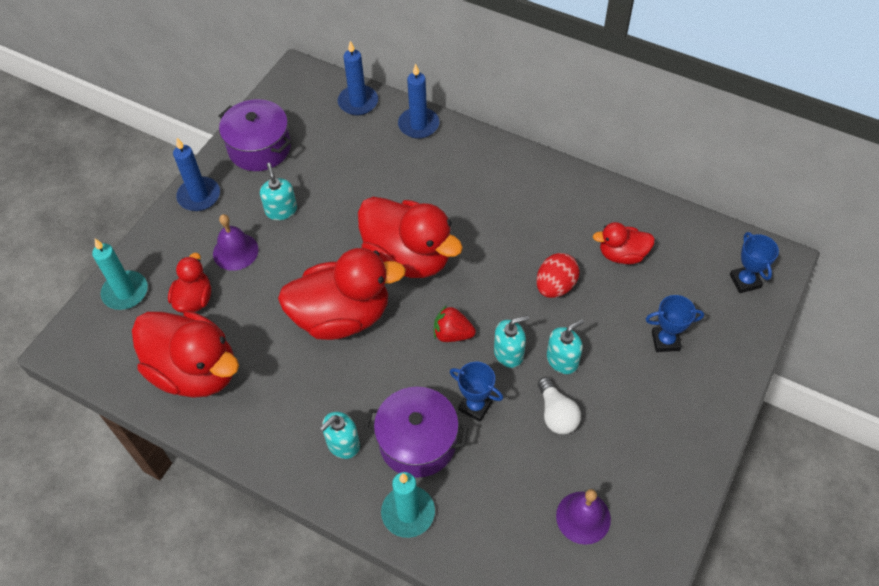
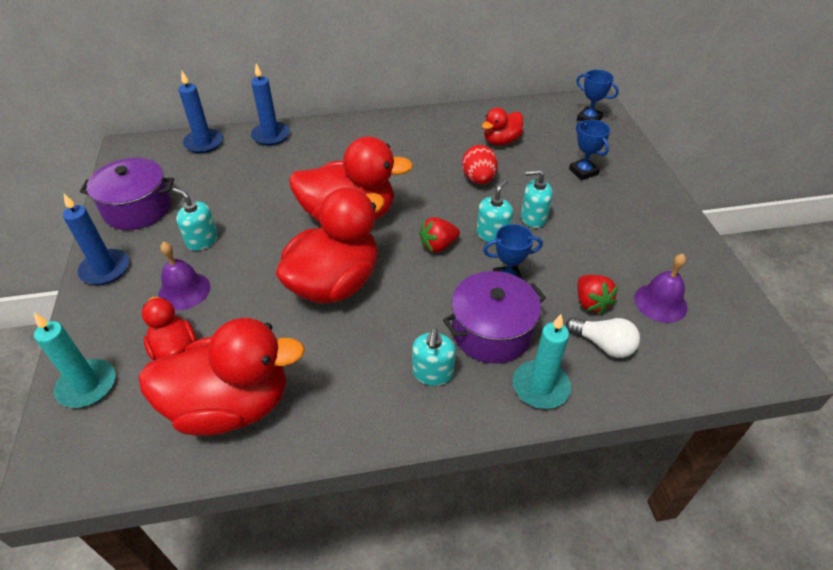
camera: 40 degrees left, 10 degrees down
(523, 474) = (591, 303): none -> red strawberry
(556, 414) = (568, 251): white light bulb -> white light bulb (603, 344)
(562, 360) = (533, 218): turquoise soap dispenser -> turquoise soap dispenser turned 105 degrees counterclockwise
(665, 341) = (583, 172): blue trophy -> blue trophy turned 75 degrees counterclockwise

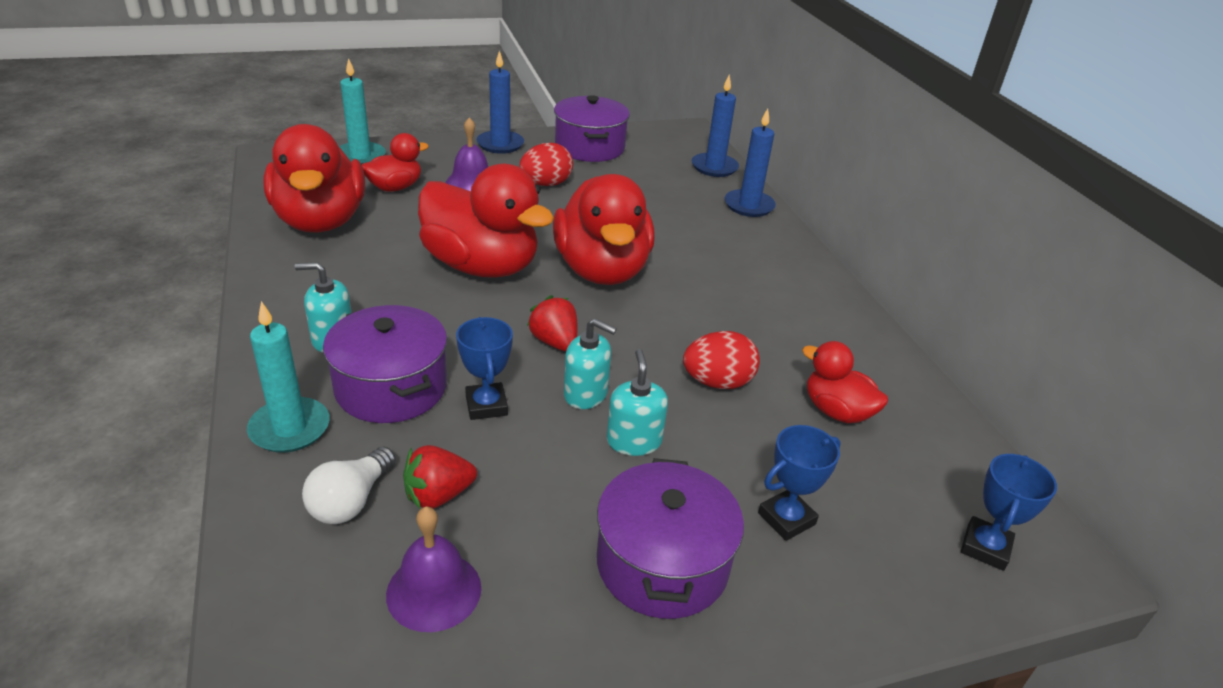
camera: 80 degrees right, 10 degrees down
(202, 240) = (546, 184): turquoise soap dispenser -> red egg
(621, 216) = (662, 563): none -> purple pot

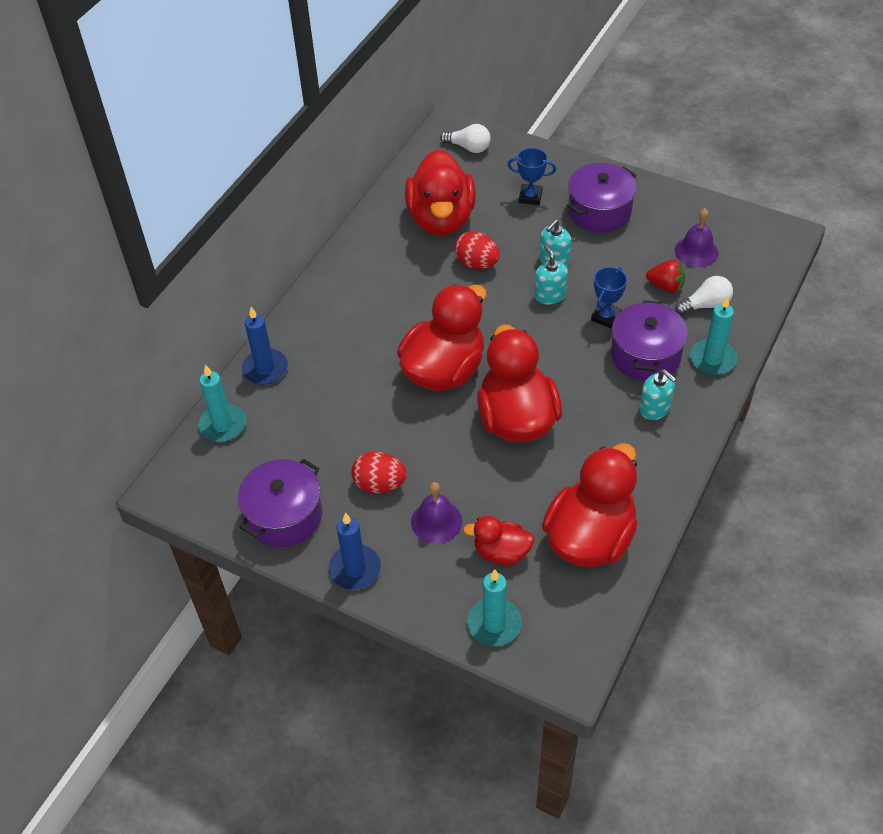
camera: 130 degrees left, 15 degrees up
(555, 342) = (532, 334): red strawberry -> none
(714, 167) = (223, 425): blue candle -> turquoise candle
(836, 411) = (441, 219): red duck -> red duck, size x1.93
(985, 547) = (468, 147): blue trophy -> white light bulb

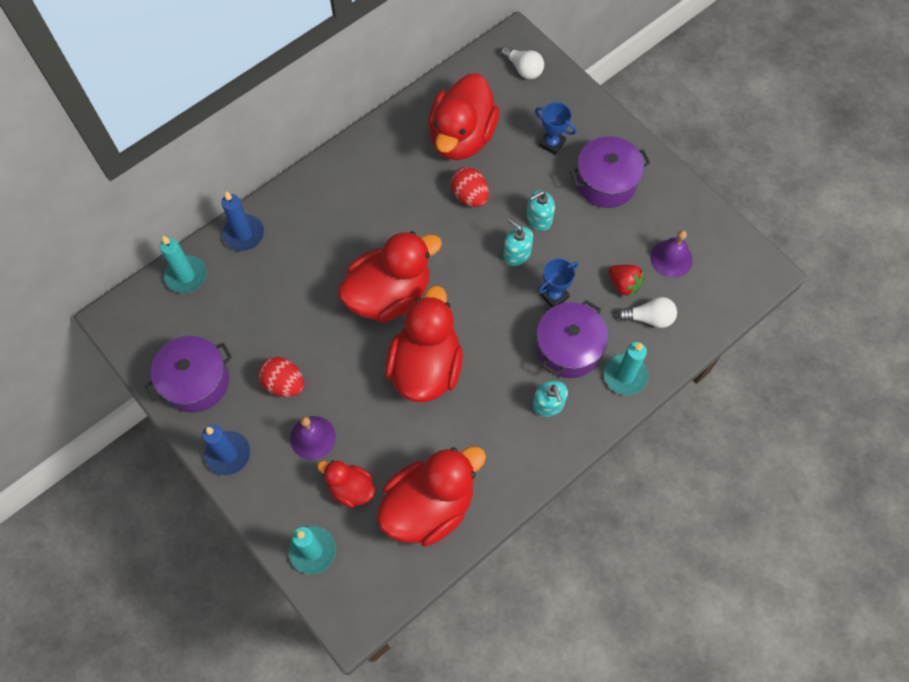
camera: 20 degrees right, 15 degrees up
(550, 295) = (516, 254): turquoise soap dispenser -> turquoise soap dispenser turned 45 degrees counterclockwise

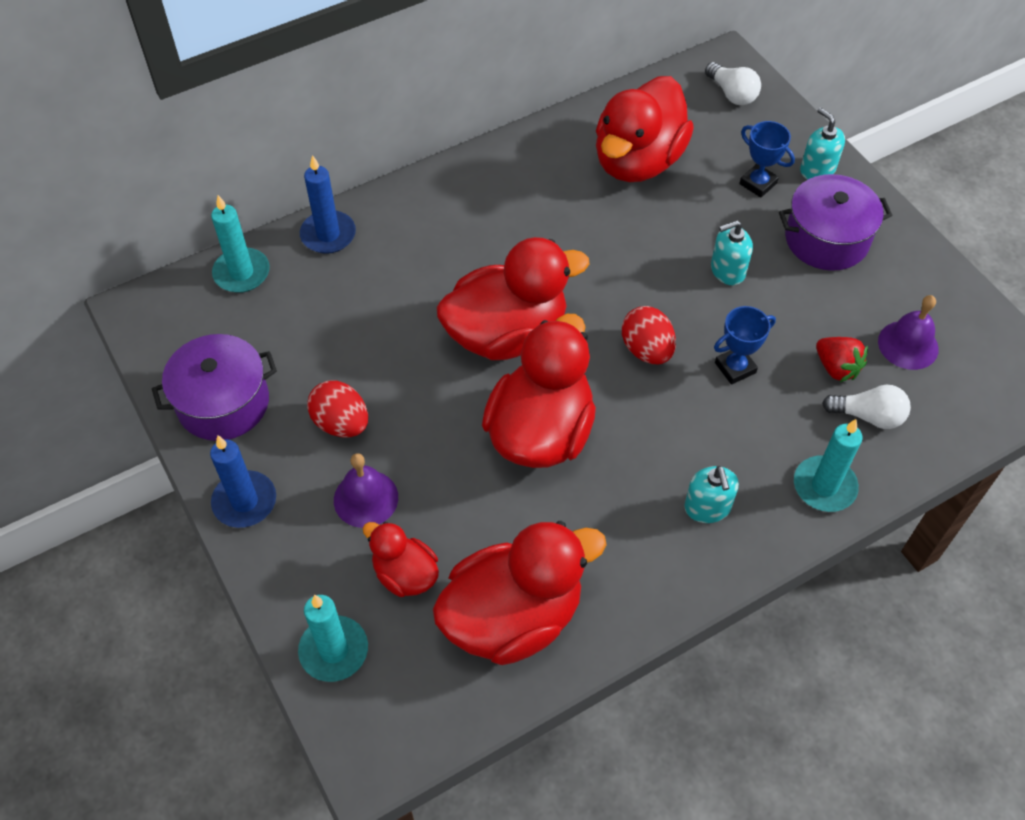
camera: 10 degrees right, 10 degrees down
(469, 196) = (637, 231): red egg -> red egg (646, 350)
(516, 254) = (690, 308): turquoise soap dispenser -> turquoise soap dispenser (817, 169)
(568, 348) = (746, 438): purple pot -> none

